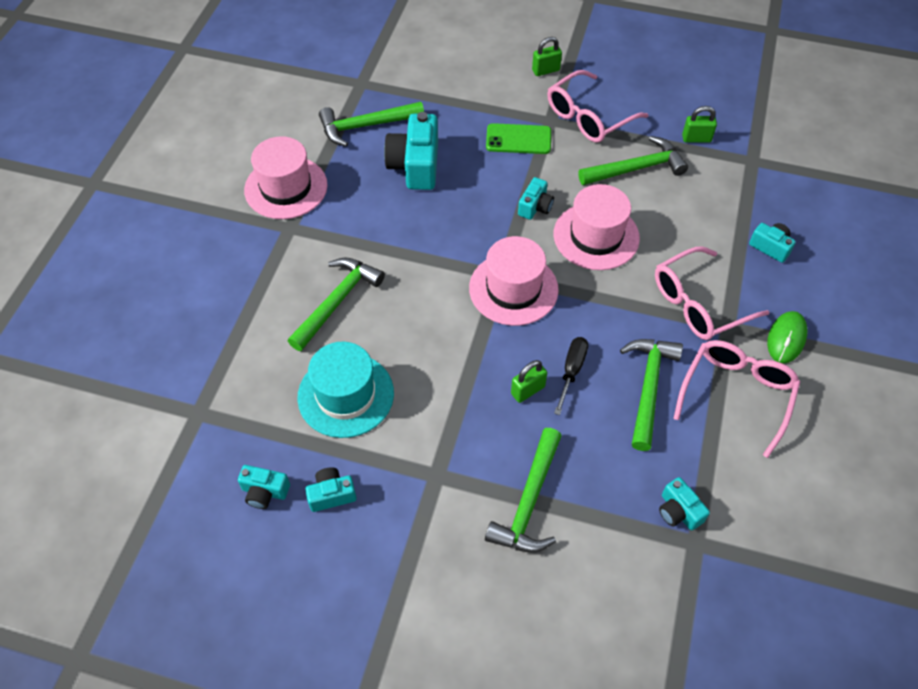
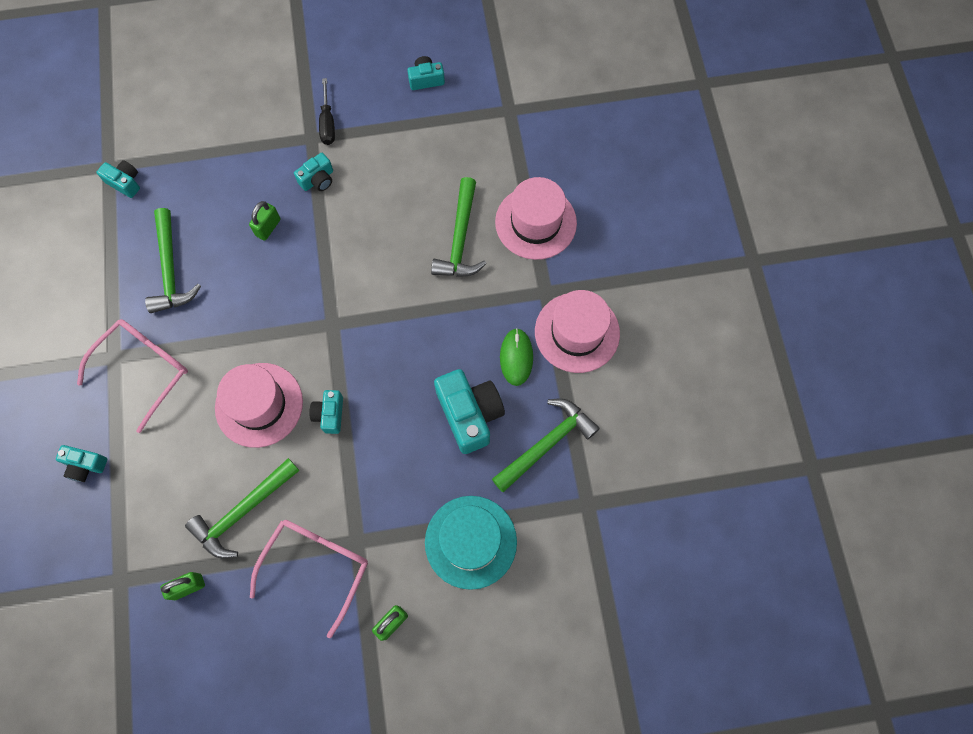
camera: 155 degrees right, 15 degrees up
(331, 494) = (379, 96): turquoise camera -> turquoise camera (318, 179)
(346, 395) = (408, 166): turquoise hat -> turquoise hat (470, 542)
(513, 289) = (315, 314): pink hat -> pink hat (535, 222)
(518, 139) = (380, 497): green phone -> none
(529, 501) = (236, 146): green hammer -> none
(572, 371) = (238, 259): black screwdriver -> black screwdriver (327, 123)
(736, 394) = (96, 294): pink glasses -> none
(786, 338) = (59, 365): green mouse -> green mouse (516, 357)

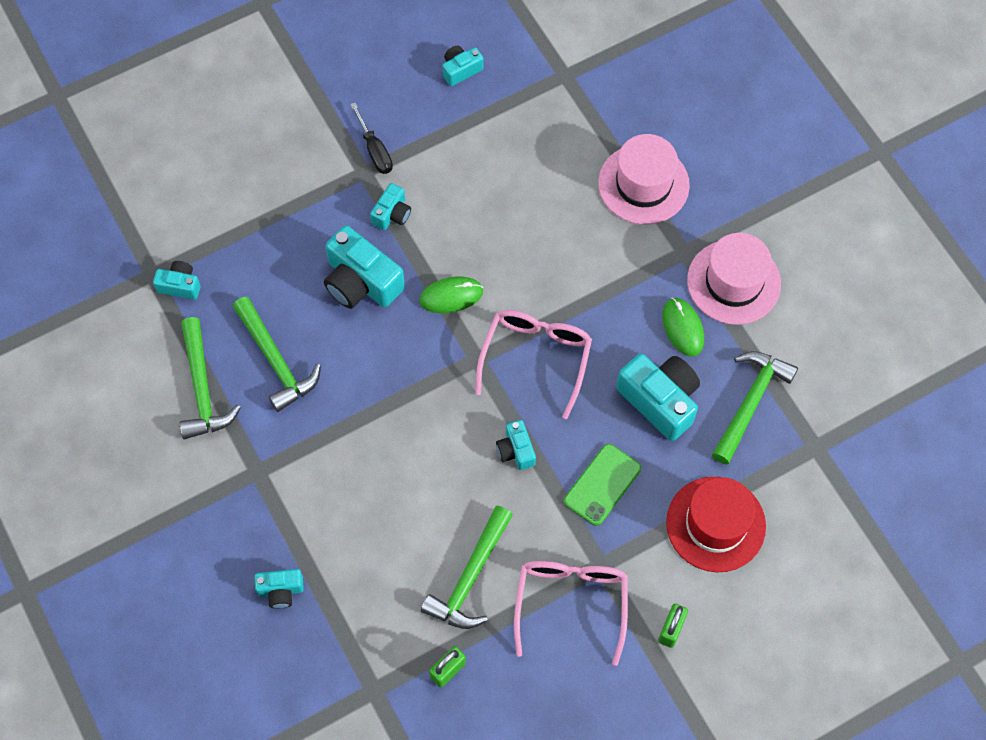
camera: 20 degrees left, 5 degrees down
(144, 369) = (297, 472): pink glasses -> pink glasses (536, 358)
(259, 404) = (437, 466): pink hat -> none
(268, 227) = (361, 282): green padlock -> turquoise camera
(335, 264) = (451, 296): none -> green mouse
(389, 471) = (602, 485): none -> green phone
(460, 238) = (572, 226): green hammer -> green hammer (202, 388)
(470, 542) = (715, 524): turquoise hat -> red hat

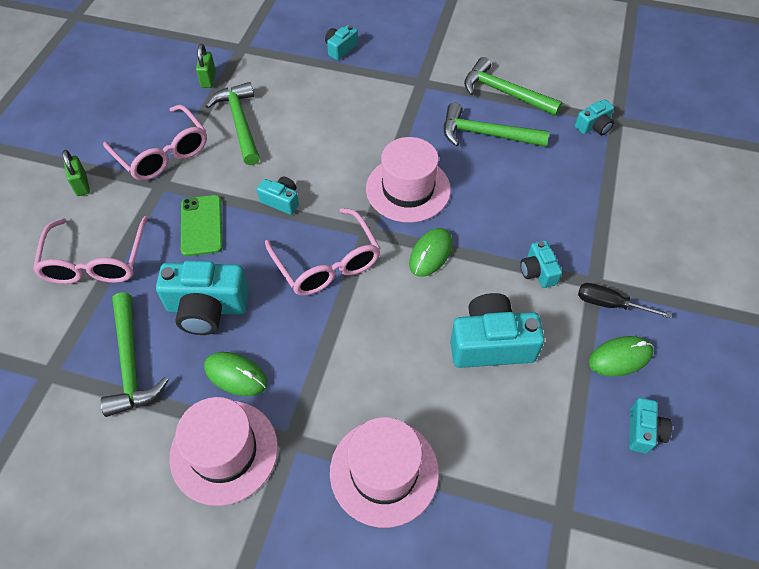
camera: 135 degrees right, 10 degrees down
(361, 282) = (498, 214): turquoise camera -> turquoise camera (491, 344)
(403, 367) = (408, 189): none -> pink hat
(416, 116) = (620, 357): none -> green mouse
(715, 524) = (96, 262): red hat -> pink glasses

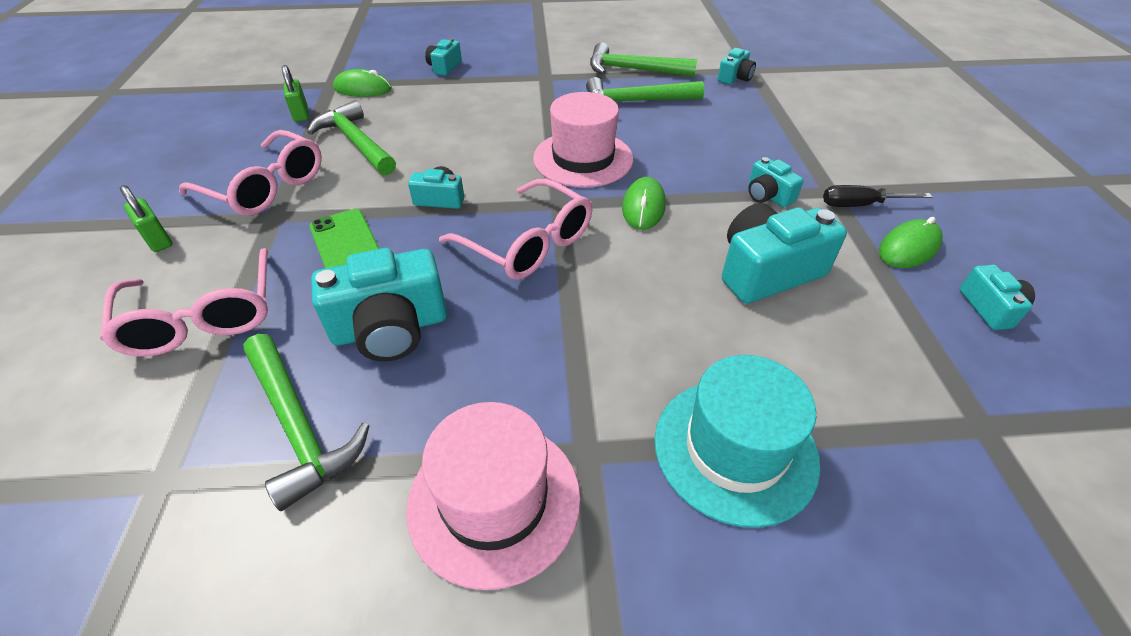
camera: 20 degrees left, 10 degrees down
(236, 375) = (466, 395): green mouse -> green mouse (362, 89)
(384, 471) = (735, 449): pink hat -> turquoise hat

